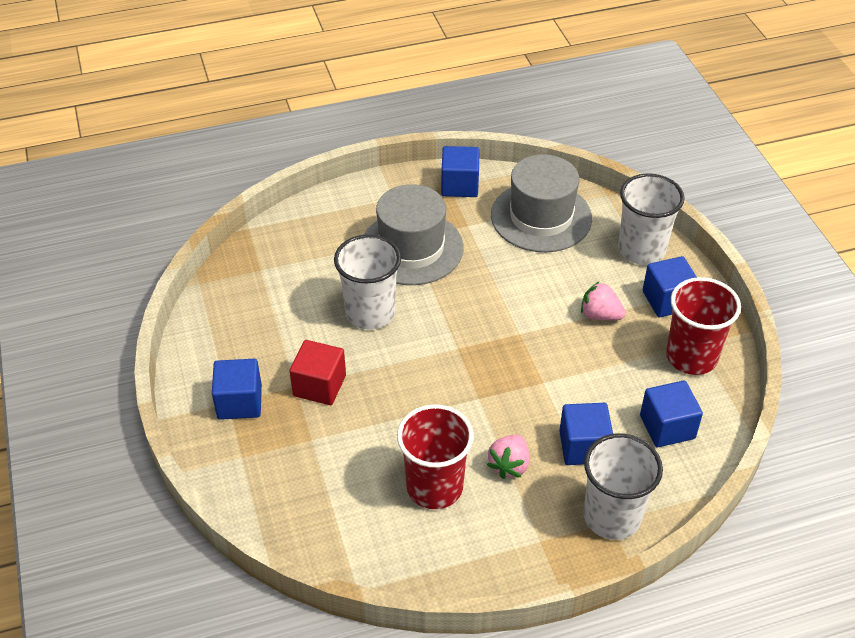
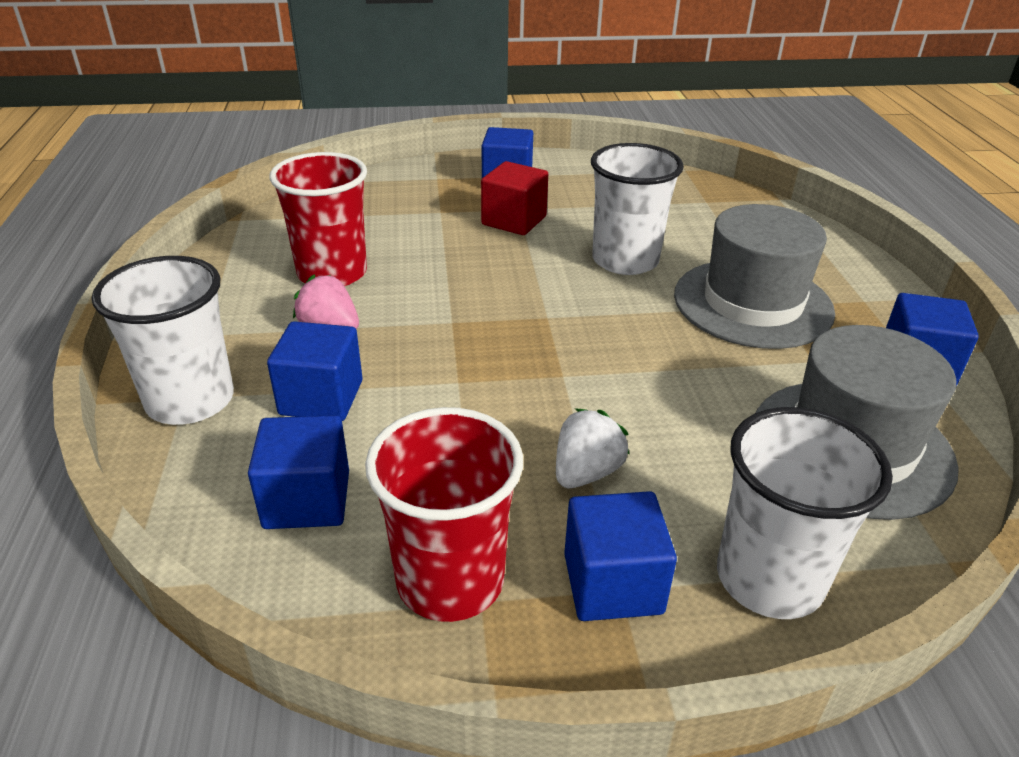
camera: 100 degrees right, 10 degrees down
(600, 315) = (586, 472): pink strawberry -> white strawberry

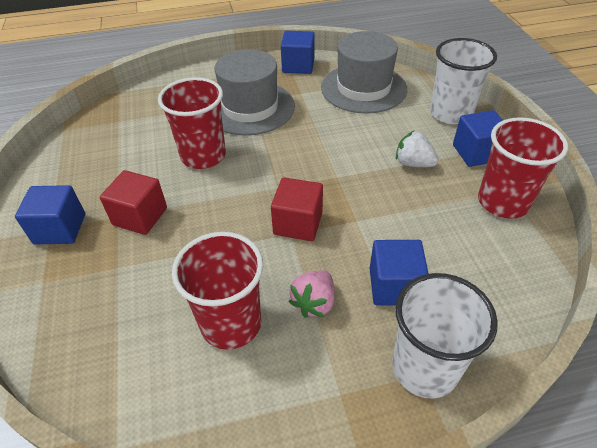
camera: 95 degrees left, 10 degrees up
(307, 499) = (483, 269): blue cube -> none
(468, 328) = (298, 223): none -> red cube
(625, 260) = (203, 156): white cup -> red cup

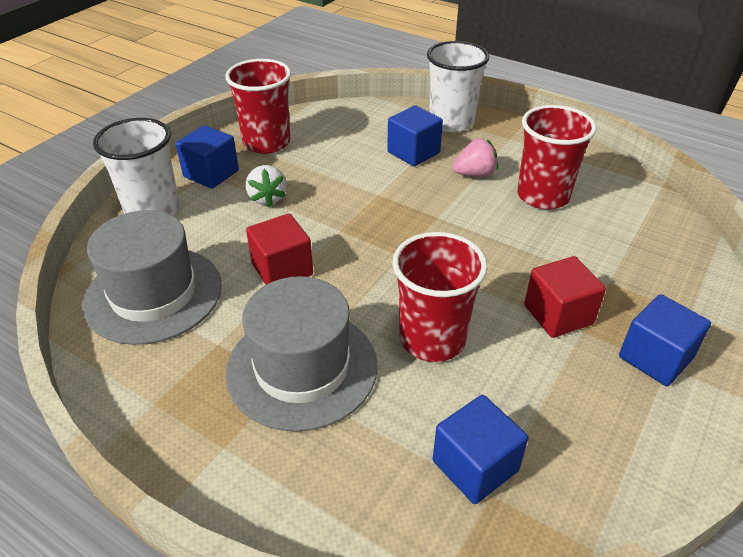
camera: 135 degrees left, 5 degrees down
(298, 66) = (143, 394): blue cube -> blue cube (475, 466)
(298, 223) = (423, 219): red cube -> red cube (282, 269)

